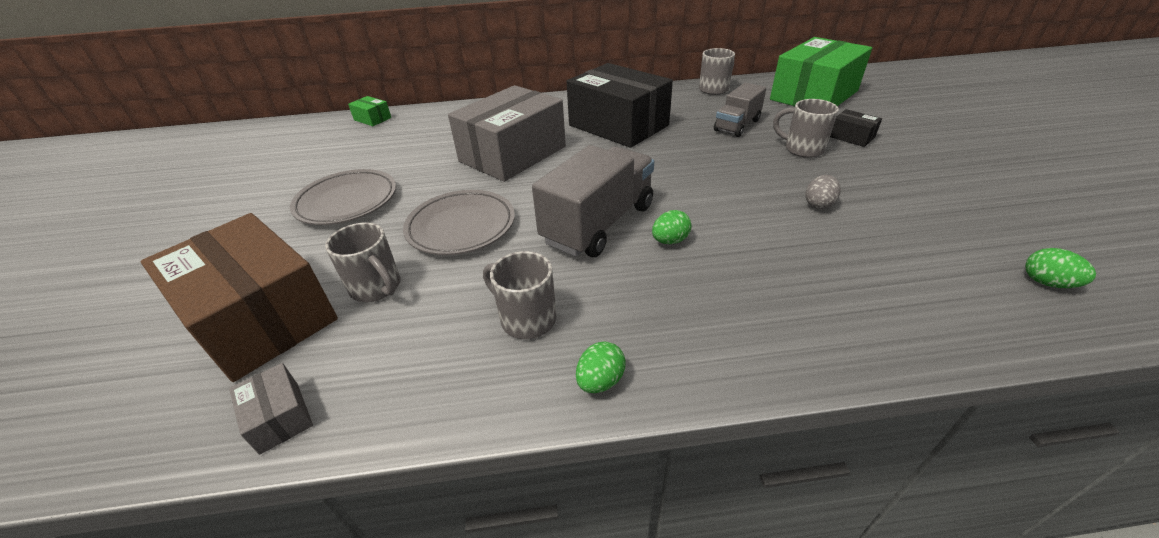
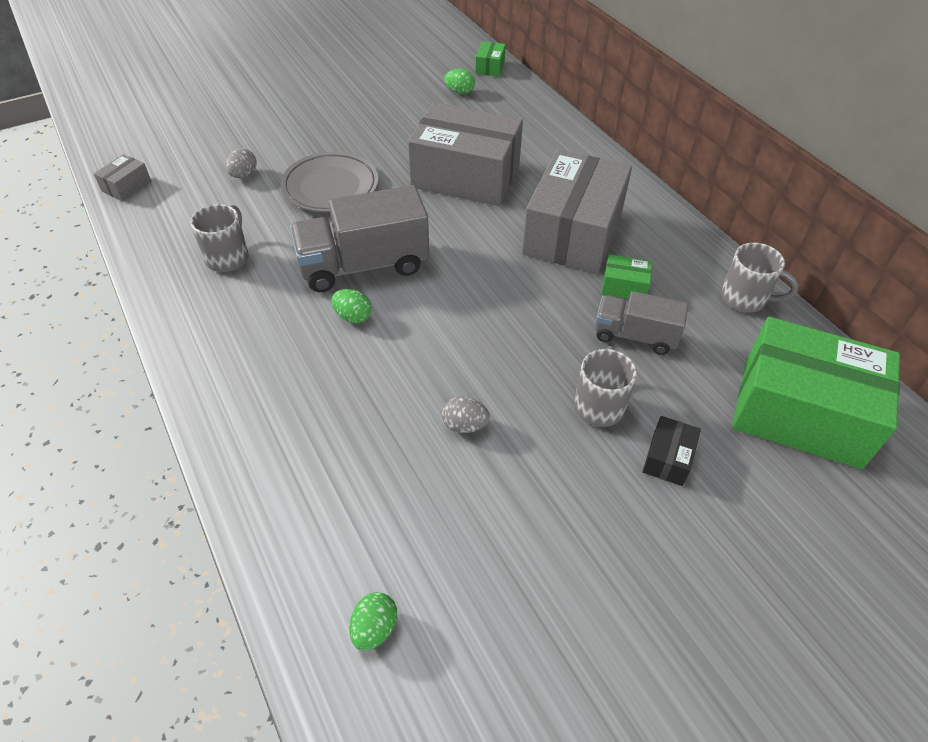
camera: 65 degrees right, 10 degrees up
(260, 318) = (202, 140): brown box -> none
(347, 201) = (343, 115): grey plate -> none
(377, 288) = (243, 175): grey mug -> grey egg
(599, 224) = (363, 265): grey truck -> grey truck turned 150 degrees clockwise
(600, 381) = (175, 310): green egg -> green egg (459, 92)
(618, 125) = (572, 232): black box -> grey box
(686, 119) = (624, 286): none -> green box

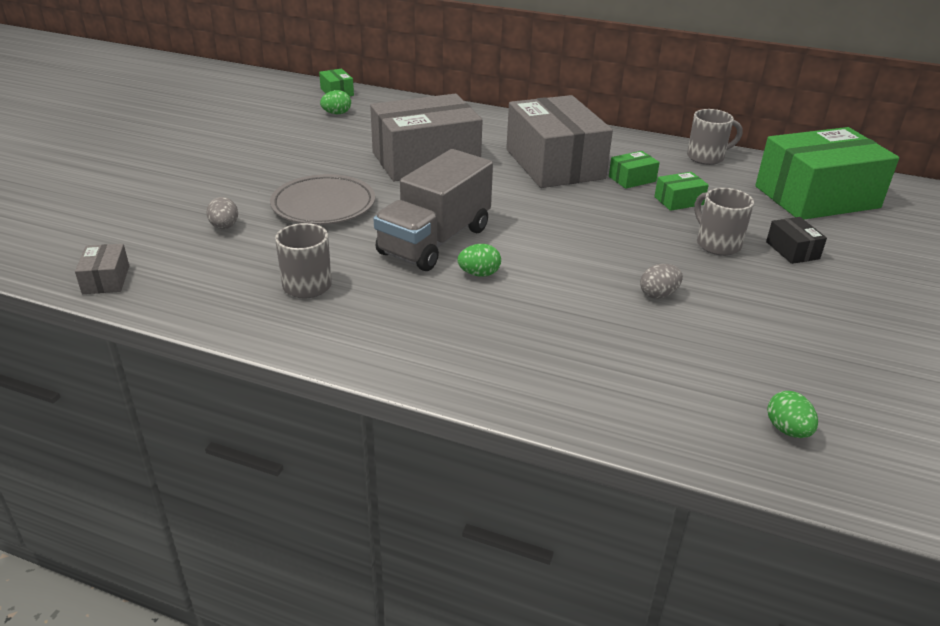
camera: 40 degrees left, 15 degrees down
(635, 336) = (679, 201): grey truck -> green box

